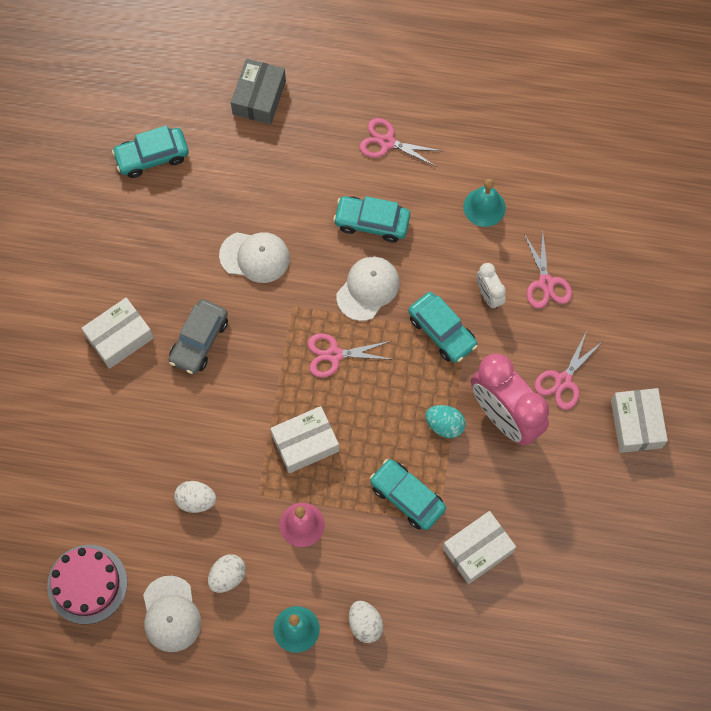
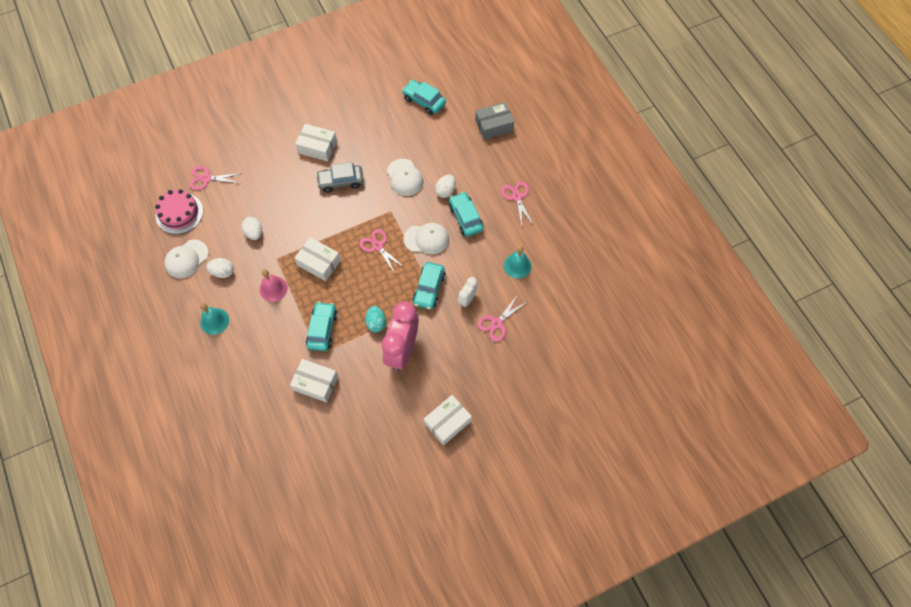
camera: 55 degrees right, 5 degrees down
(365, 624) = (237, 352): white egg -> white egg (445, 191)
(563, 380) = (445, 367): pink scissors -> pink scissors (206, 178)

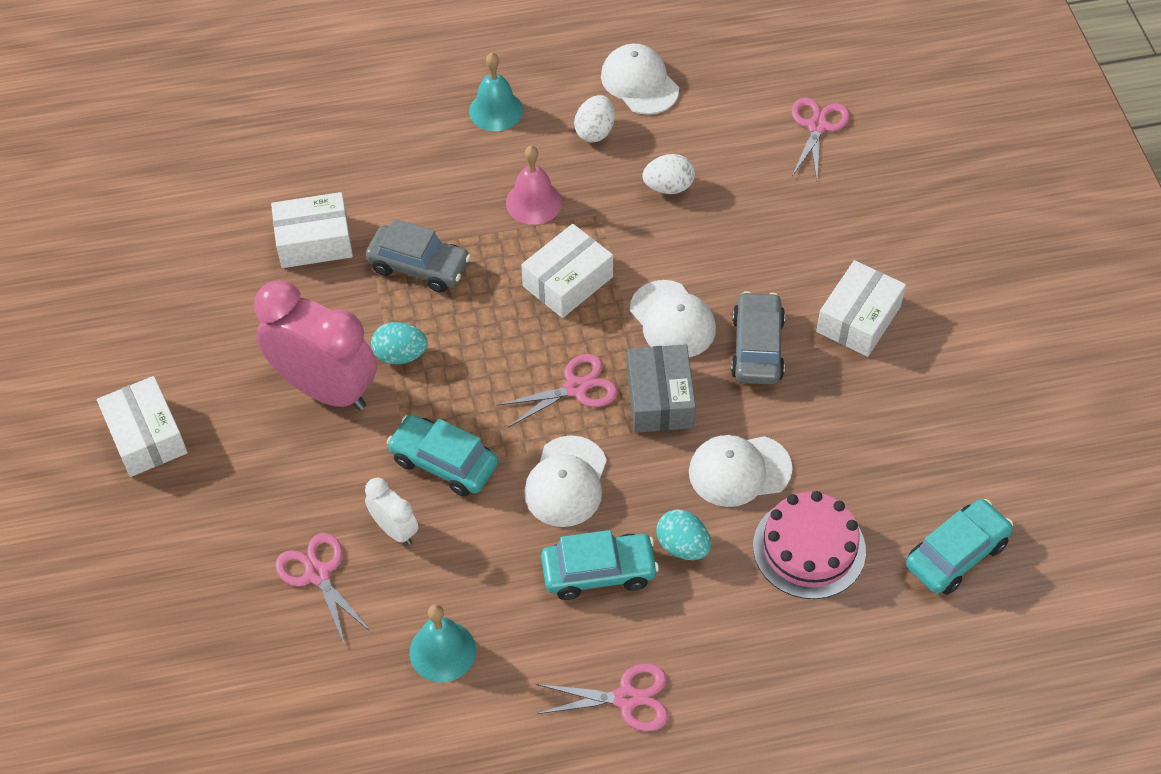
camera: 105 degrees right, 10 degrees down
(179, 213) = (745, 80): pink cake -> pink cake (809, 548)
(316, 383) = (314, 241): white box -> white box turned 45 degrees clockwise
(322, 329) = (419, 266): turquoise car -> grey car
(332, 216) = (672, 320): none -> white cap
(445, 191) = (682, 546): white egg -> turquoise egg
(494, 125) = (852, 698): grey box -> grey box (660, 399)

